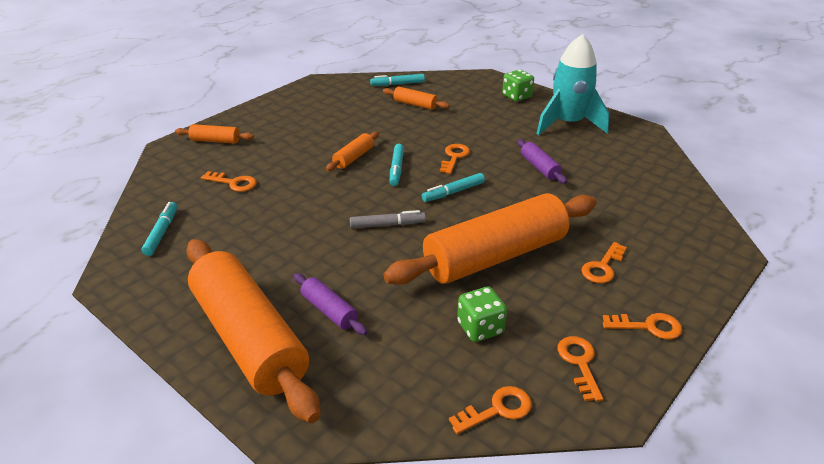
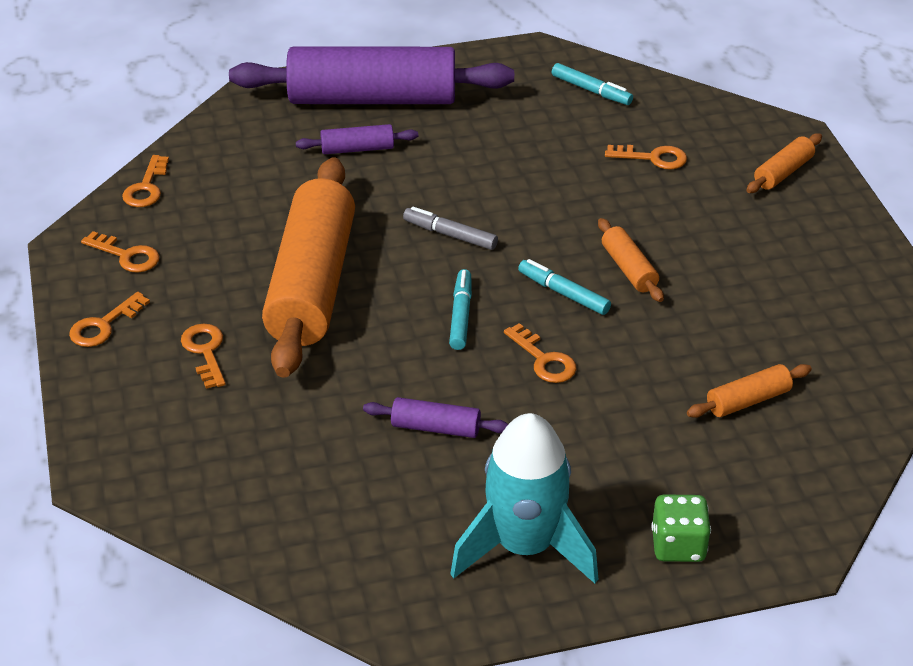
camera: 125 degrees right, 5 degrees up
(233, 183) = (653, 158): orange key -> orange key turned 135 degrees counterclockwise
(249, 338) = (372, 99): orange rolling pin -> purple rolling pin
(387, 225) = (450, 235): grey marker -> grey marker turned 90 degrees clockwise
(397, 84) = (849, 417): turquoise marker -> none
(480, 328) = (233, 222): green dice -> none

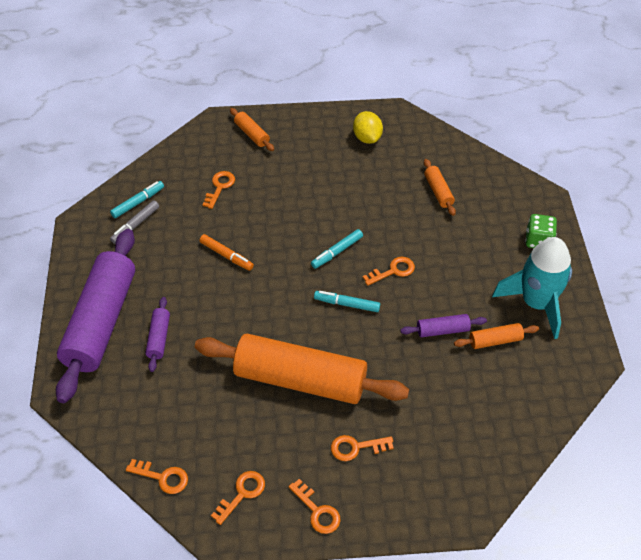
camera: 80 degrees left, 10 degrees up
(435, 427) = (442, 330): purple rolling pin -> purple rolling pin turned 60 degrees clockwise
(450, 235) = (268, 299): grey marker -> grey marker (135, 225)
(519, 184) = (226, 255): none -> orange marker
(629, 269) = (321, 218): orange rolling pin -> orange rolling pin (495, 340)
(841, 300) = (367, 138): none -> yellow lemon

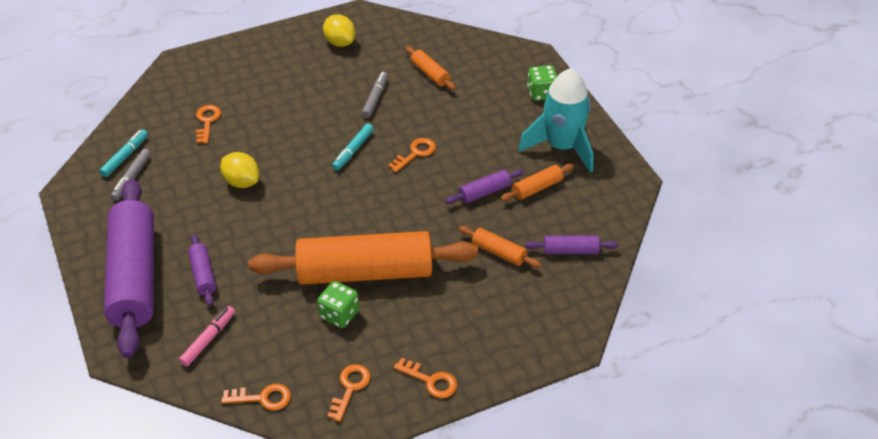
camera: 20 degrees left, 5 degrees down
(139, 403) = (208, 339): none -> pink marker
(226, 255) = (242, 182): orange marker -> yellow lemon
(252, 134) = (220, 66): orange rolling pin -> orange rolling pin (498, 252)
(261, 415) = (339, 314): none -> green dice
(347, 304) = (382, 194): turquoise marker -> none
(356, 447) = (445, 315): orange key -> none
(377, 203) = (375, 98): none -> grey marker
(502, 417) = (570, 251): none -> purple rolling pin

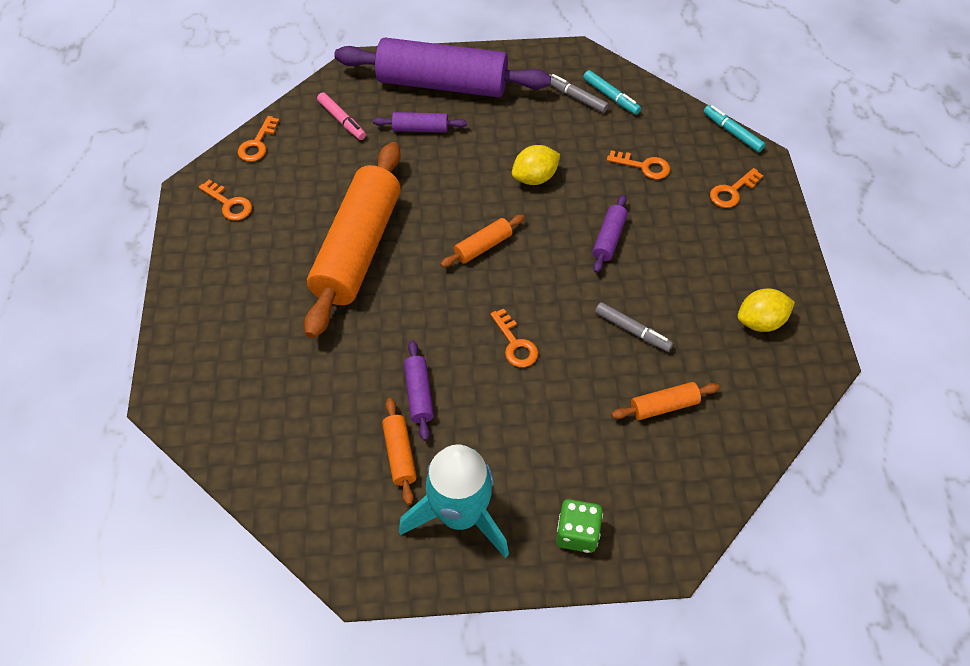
camera: 110 degrees right, 10 degrees up
(339, 314) = (316, 216): green dice -> none
(353, 151) = (544, 284): turquoise marker -> turquoise marker (732, 132)
(431, 381) = (198, 264): orange key -> orange key (732, 191)
(498, 252) = (321, 376): orange rolling pin -> orange rolling pin (483, 246)
(570, 251) = (284, 451): purple rolling pin -> purple rolling pin (609, 239)

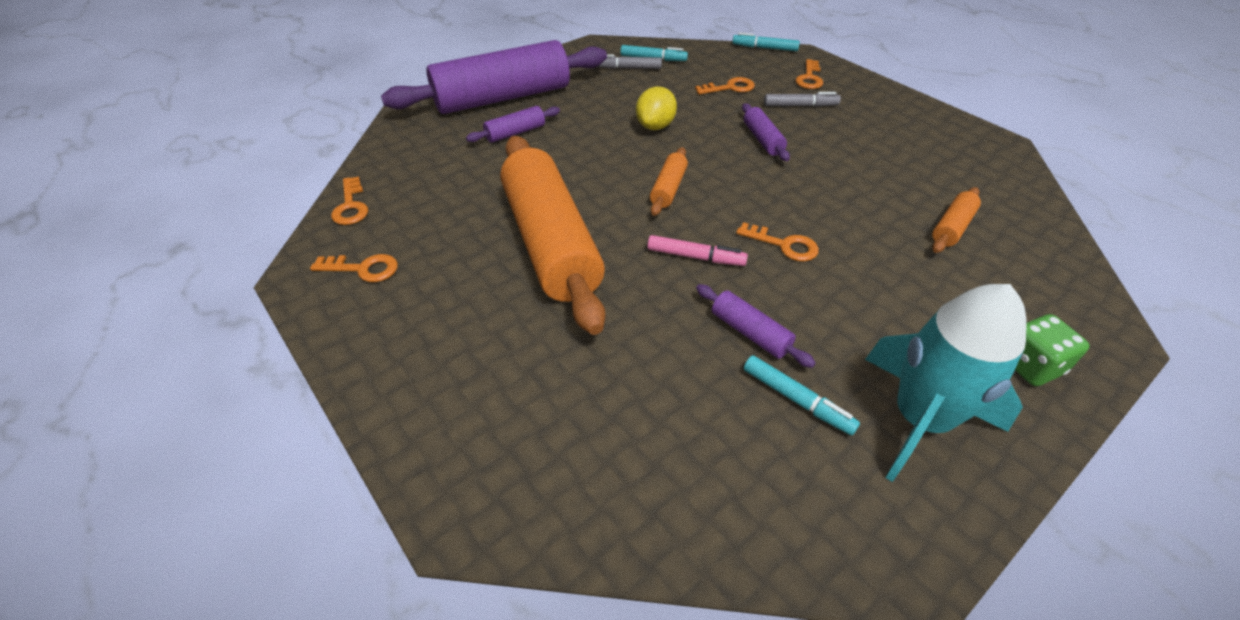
camera: 35 degrees left, 10 degrees down
(342, 120) = (429, 155): pink marker -> pink marker (696, 257)
(400, 454) = (797, 400): orange rolling pin -> turquoise marker
(632, 330) = (859, 189): grey marker -> grey marker (800, 105)
(760, 322) = (934, 141): yellow lemon -> none

